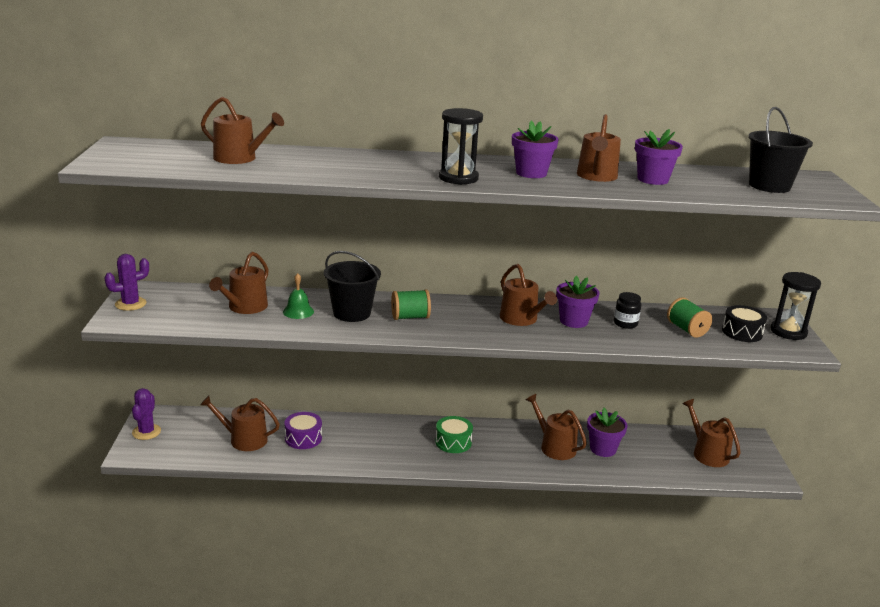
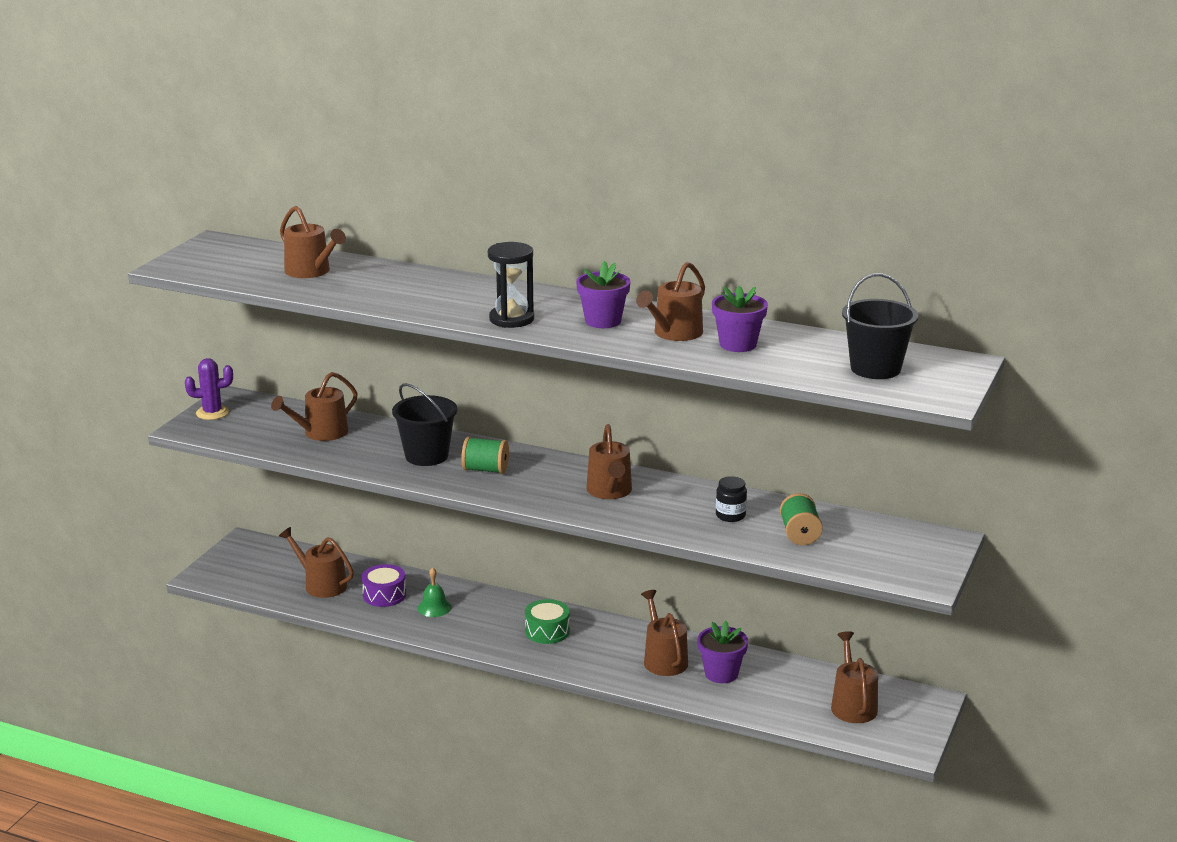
camera: 25 degrees right, 0 degrees up
(146, 432) = (229, 558): purple cactus -> none
(298, 311) = (372, 445): green bell -> green bell (434, 607)
(573, 321) = (670, 503): purple flower pot -> none
(742, 332) = (868, 549): black drum -> none
(788, 332) = (932, 558): black hourglass -> none

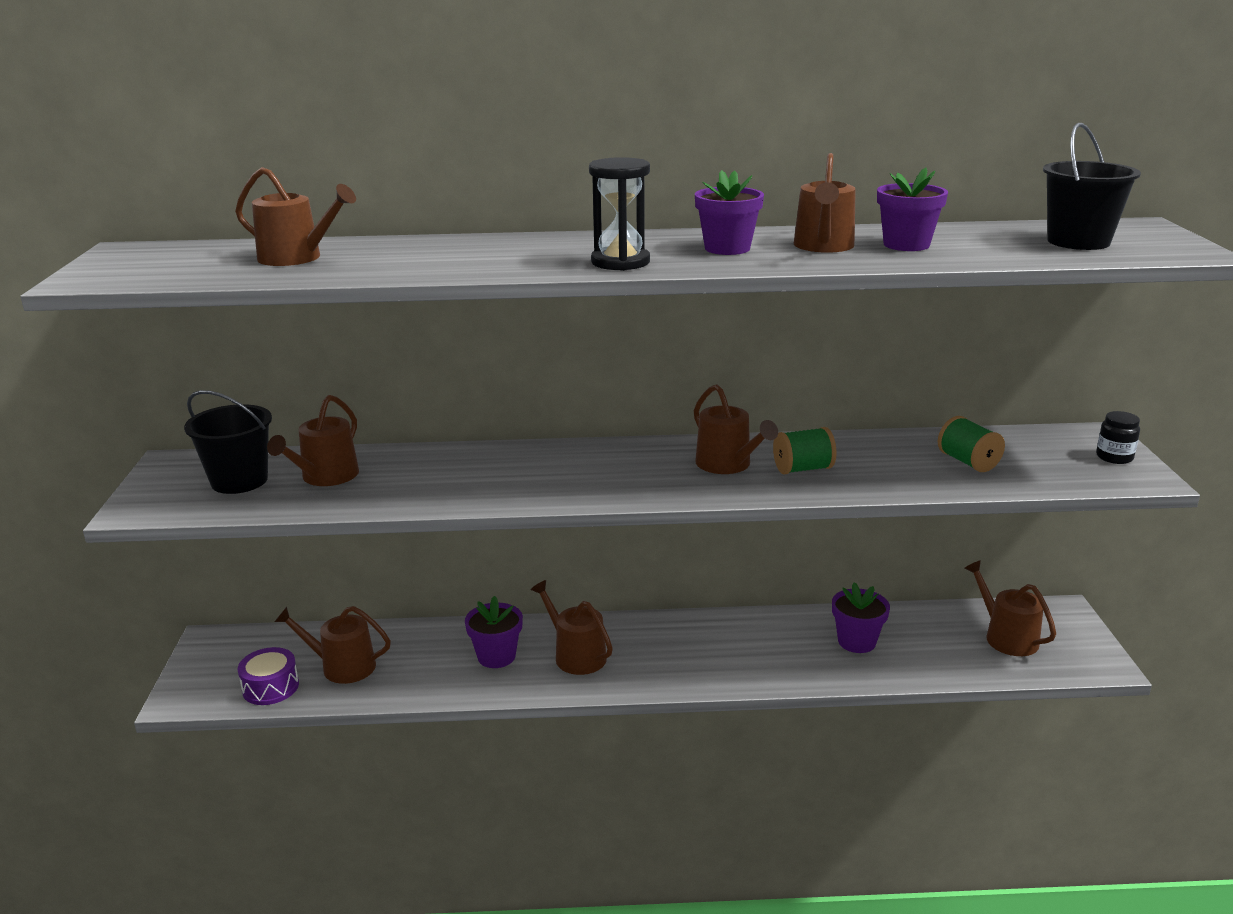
camera: 25 degrees left, 0 degrees up
(212, 413) = (159, 484): purple cactus -> none
(384, 595) = (427, 658): purple drum -> purple drum (270, 687)
(426, 456) = (481, 474): black bucket -> black bucket (239, 481)
(434, 607) = (496, 656): green bell -> purple flower pot
(485, 470) = (566, 473): green spool -> green spool (803, 469)
(547, 631) = (642, 648): green drum -> none
(663, 659) = (787, 643): brown watering can -> brown watering can (576, 655)
(730, 515) = (878, 460): black jar -> black jar (1114, 457)

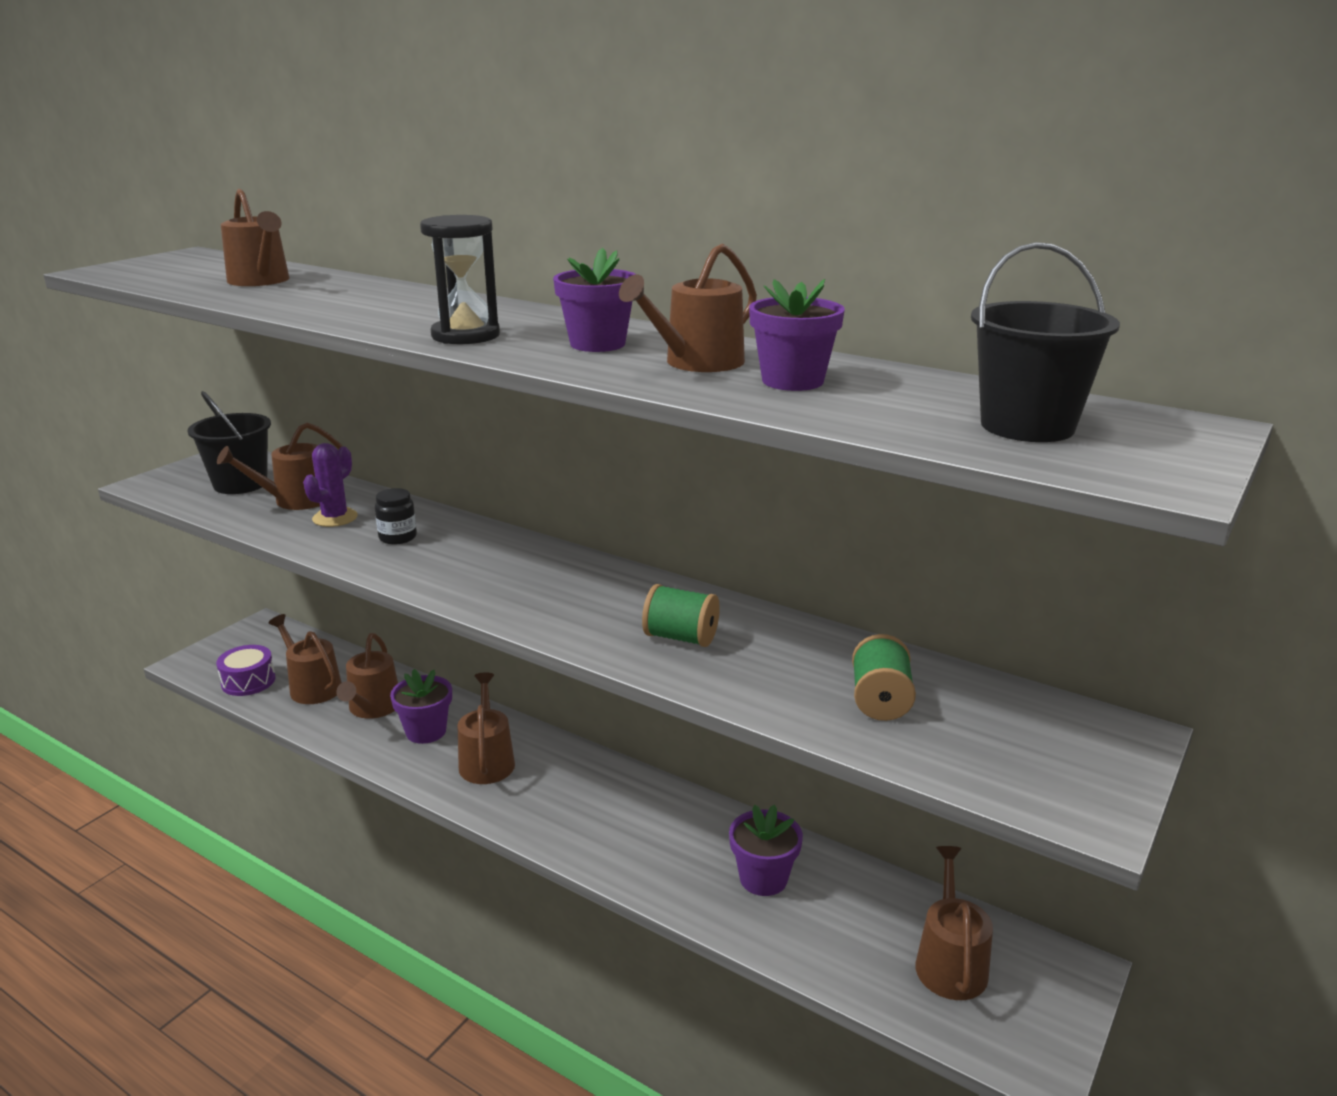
camera: 35 degrees right, 0 degrees up
(392, 478) = (335, 518): none -> purple cactus
(727, 464) = (616, 605): brown watering can -> brown watering can (373, 708)
(1114, 457) = (1095, 771): black jar -> black jar (398, 537)

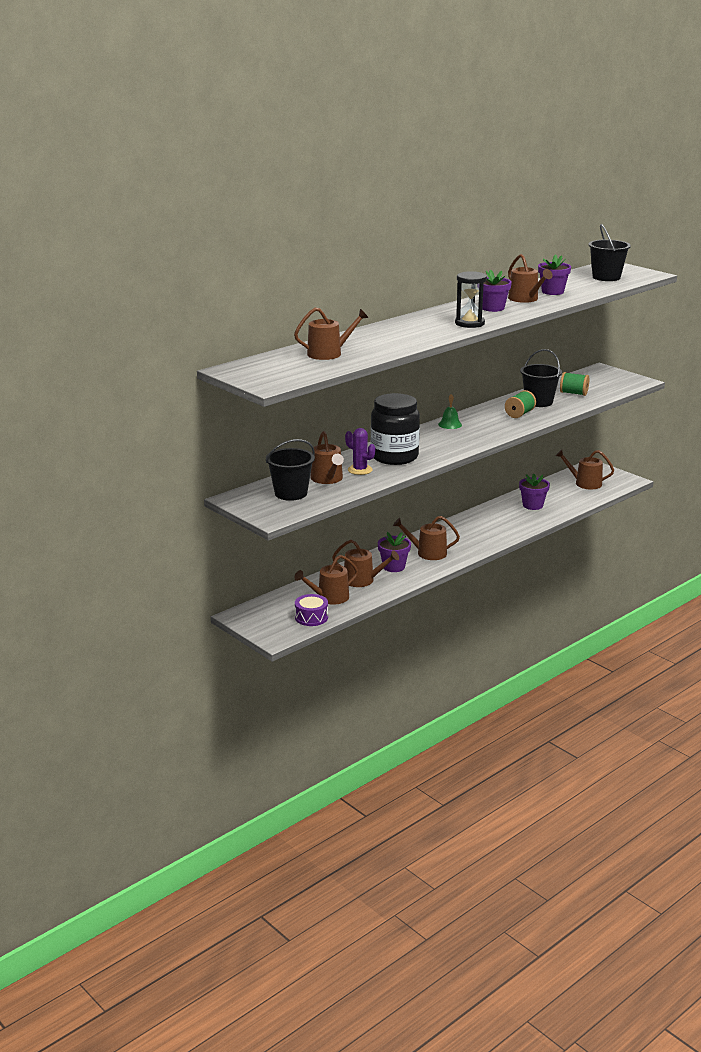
camera: 75 degrees left, 0 degrees up
(398, 537) = (394, 457): black jar -> black jar, size x2.39
(581, 569) = (450, 424): none -> green bell
(778, 655) = (538, 402): none -> black bucket

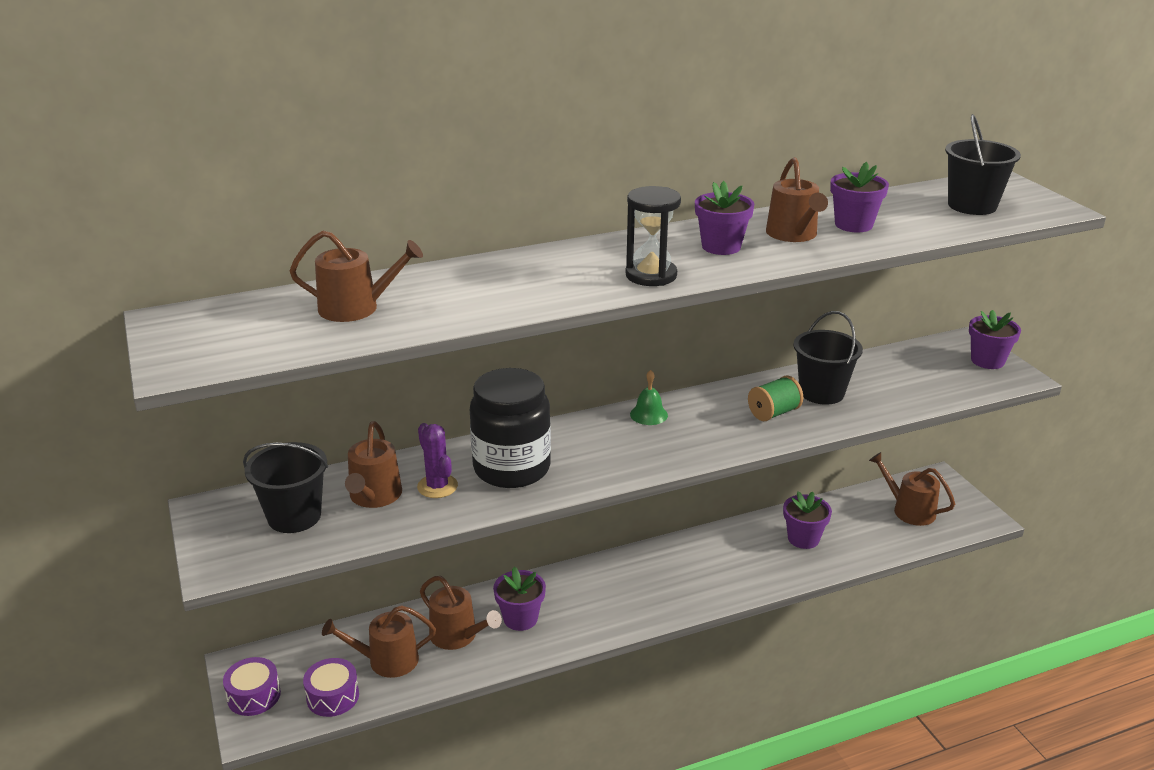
camera: 20 degrees right, 5 degrees up
(262, 626) = (254, 696): none -> purple drum
(427, 553) = (588, 601): brown watering can -> none
(573, 393) = (890, 384): green spool -> none
(618, 376) = (987, 361): none -> purple flower pot

